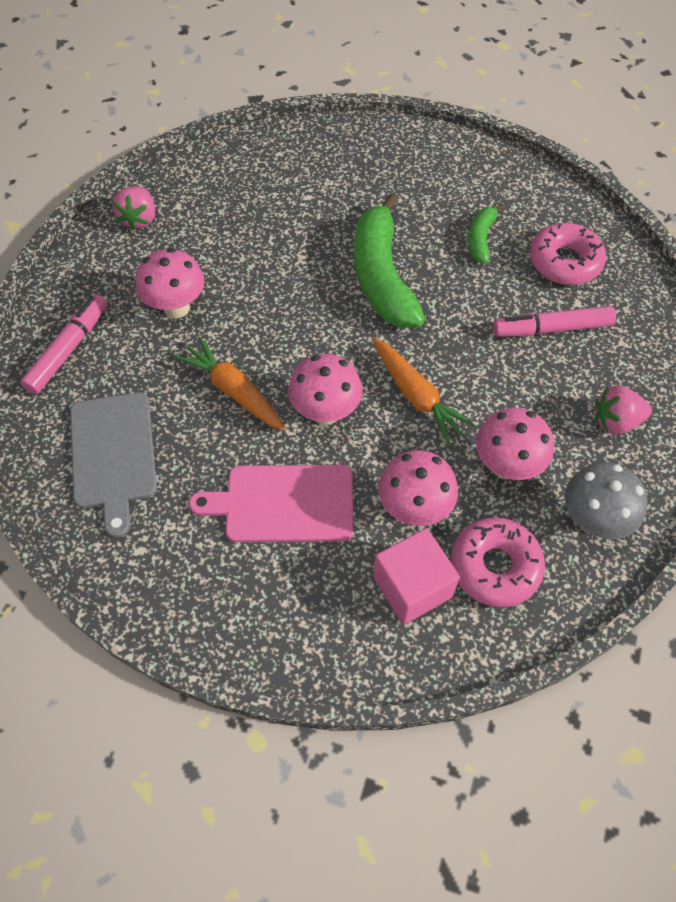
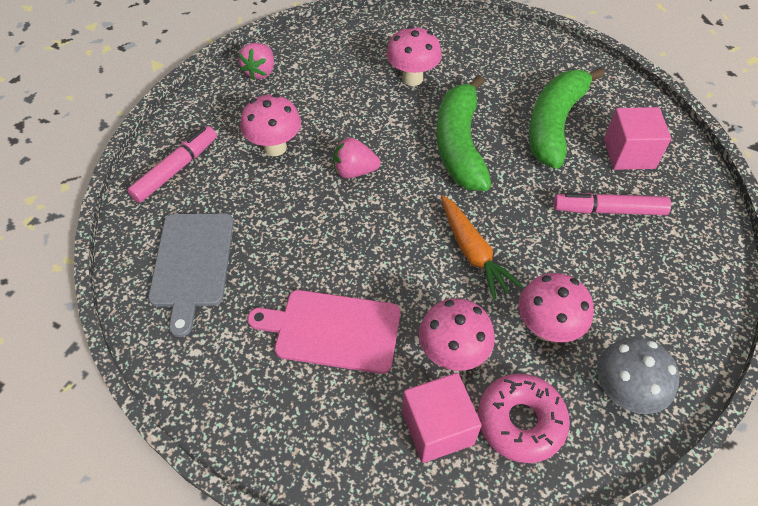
camera: 10 degrees right, 5 degrees down
(234, 391) = (309, 224): orange carrot -> none
(325, 412) = (387, 255): pink mushroom -> pink mushroom (412, 78)
(480, 239) = (554, 124): green banana -> green banana, size x2.03
(564, 262) = (629, 153): pink donut -> pink cube
(615, 421) = (658, 303): pink strawberry -> pink strawberry (354, 171)

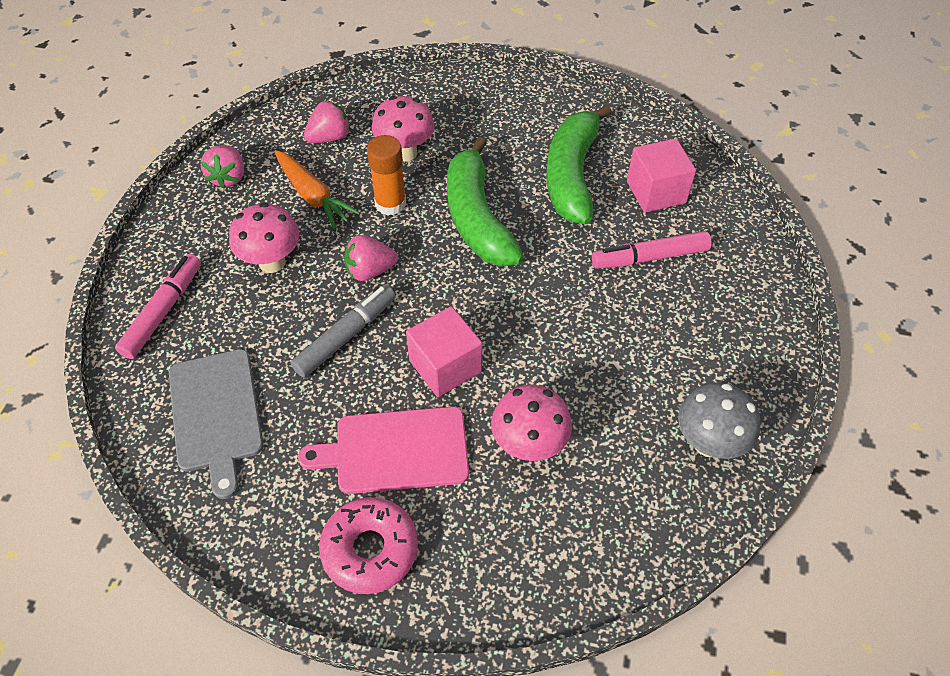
camera: 15 degrees left, 0 degrees up
(318, 222) = (346, 336): none -> grey marker
(352, 55) = (329, 138): none -> pink strawberry
(388, 118) = (390, 203): none -> orange glue stick
(437, 428) = (533, 524): pink cube -> pink cube (445, 366)
(472, 252) = (521, 332): orange carrot -> orange carrot (313, 196)
(520, 421) = (615, 497): pink donut -> pink donut (370, 549)
(546, 328) = (617, 395): pink mushroom -> none

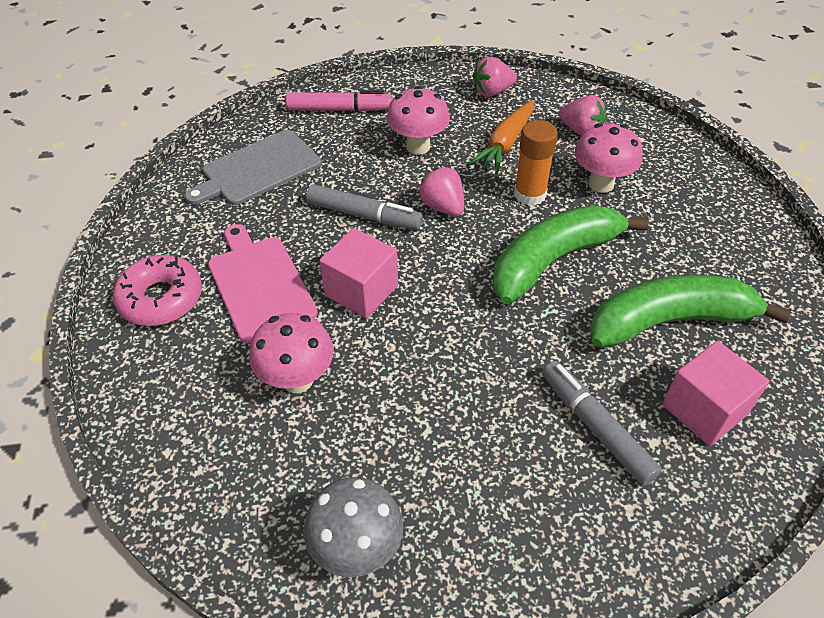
camera: 70 degrees right, 5 degrees down
(650, 257) = (595, 427): pink marker -> grey marker

